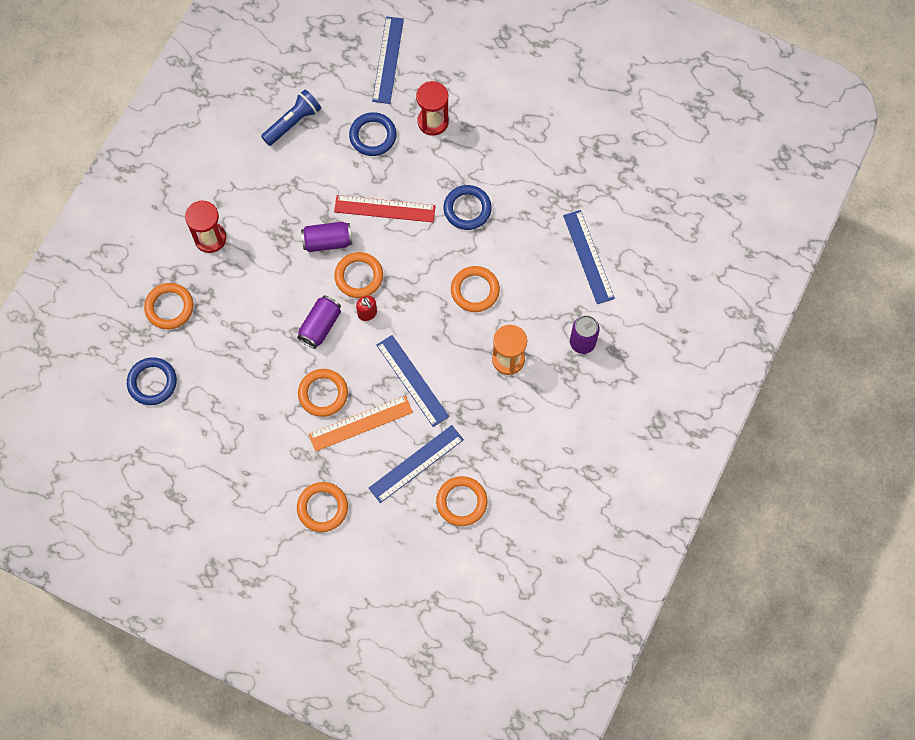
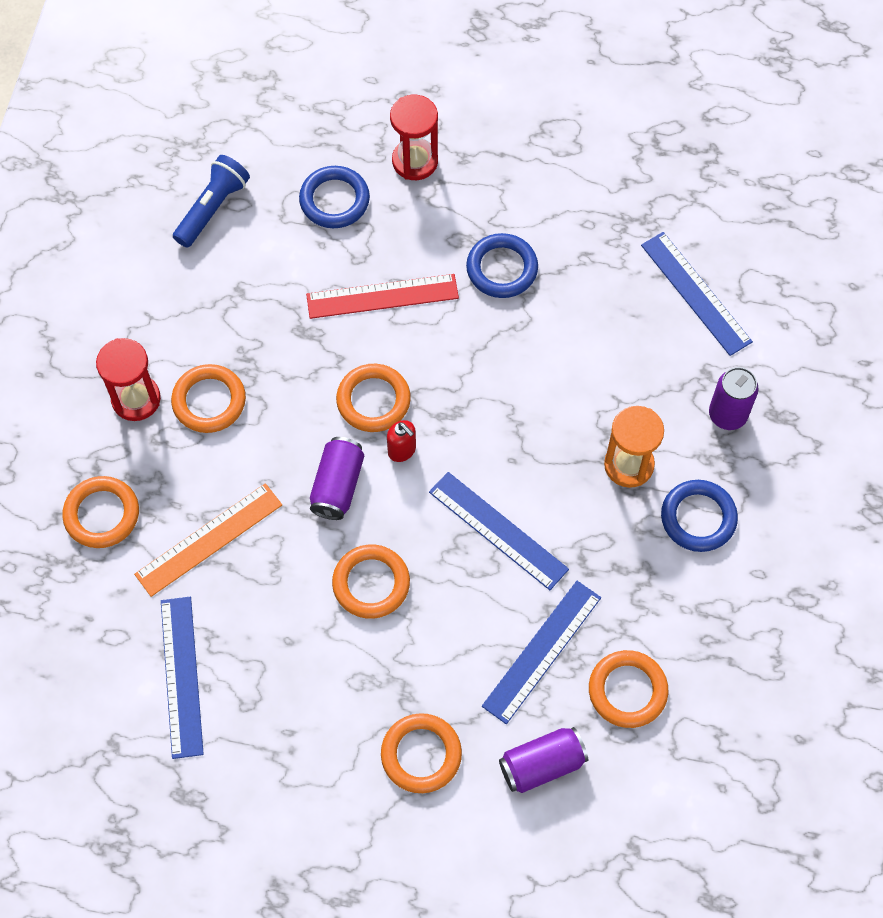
camera: 15 degrees left, 5 degrees down
(152, 382) = (105, 632): blue ring -> blue ring (698, 518)
(327, 241) = (312, 362): purple can -> purple can (542, 764)
(360, 423) = (440, 612): orange ruler -> orange ruler (209, 539)
(388, 60) = (324, 92): blue ruler -> blue ruler (181, 676)
(475, 290) = (549, 379): orange ring -> orange ring (209, 401)

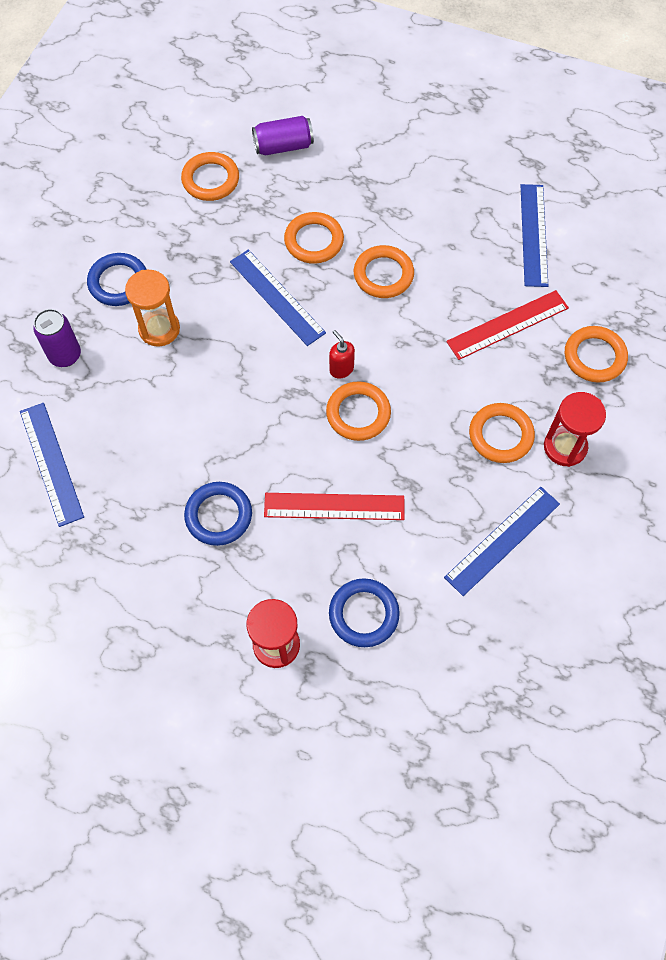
camera: 170 degrees left, 0 degrees up
(209, 539) = (507, 325): orange ruler -> red ruler
(213, 208) = (485, 625): blue flashlight -> none
(338, 485) = (399, 349): purple can -> none
(421, 754) = (366, 163): orange ring -> orange ring (314, 241)
(542, 651) = (265, 212): blue ruler -> blue ruler (502, 540)

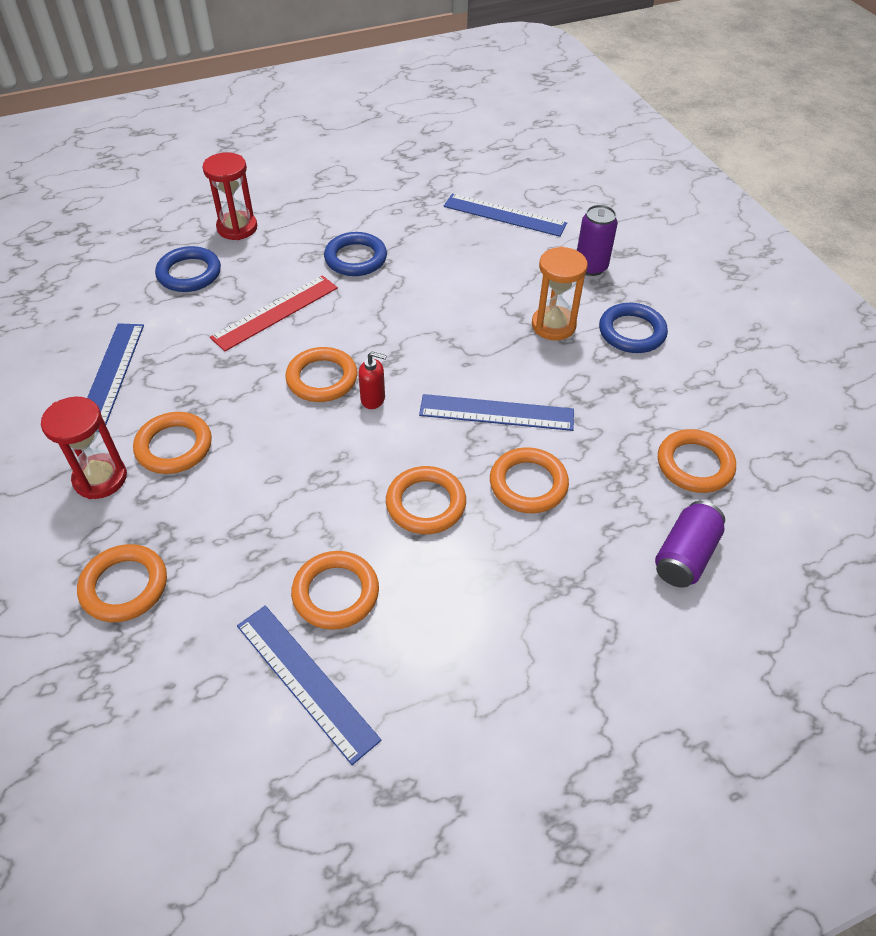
camera: 135 degrees right, 15 degrees down
(481, 264) = (335, 593): none -> orange ring
(507, 325) = (249, 549): red ruler -> none

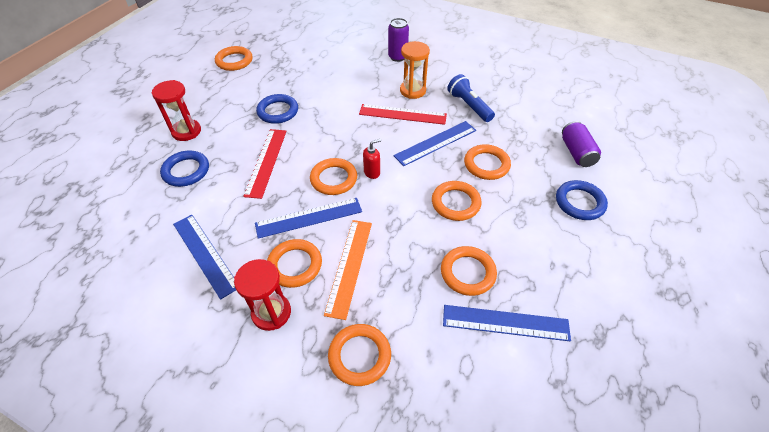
camera: 40 degrees left, 0 degrees up
(222, 488) = (349, 266): none -> orange ruler
(500, 349) = (402, 114): none -> red ruler
(504, 215) = (329, 53): blue ruler -> blue ruler (309, 217)
(607, 391) = (469, 106): none -> blue flashlight
(632, 332) = (448, 75): blue ring -> blue ring (579, 202)
(694, 465) = (536, 115): orange ring -> orange ring (234, 61)

